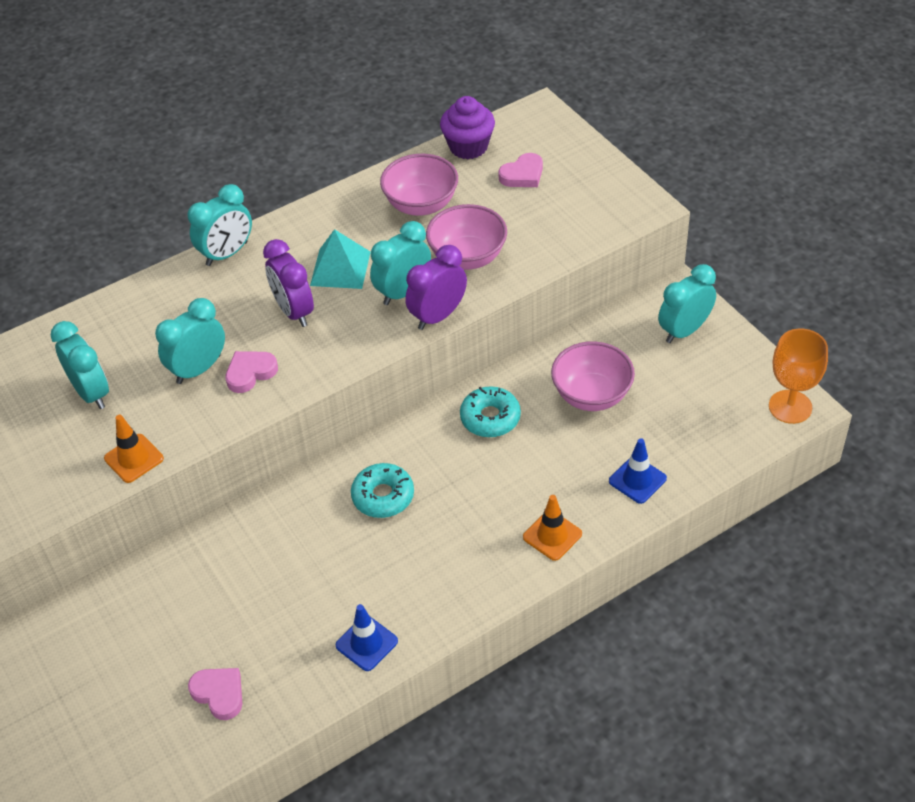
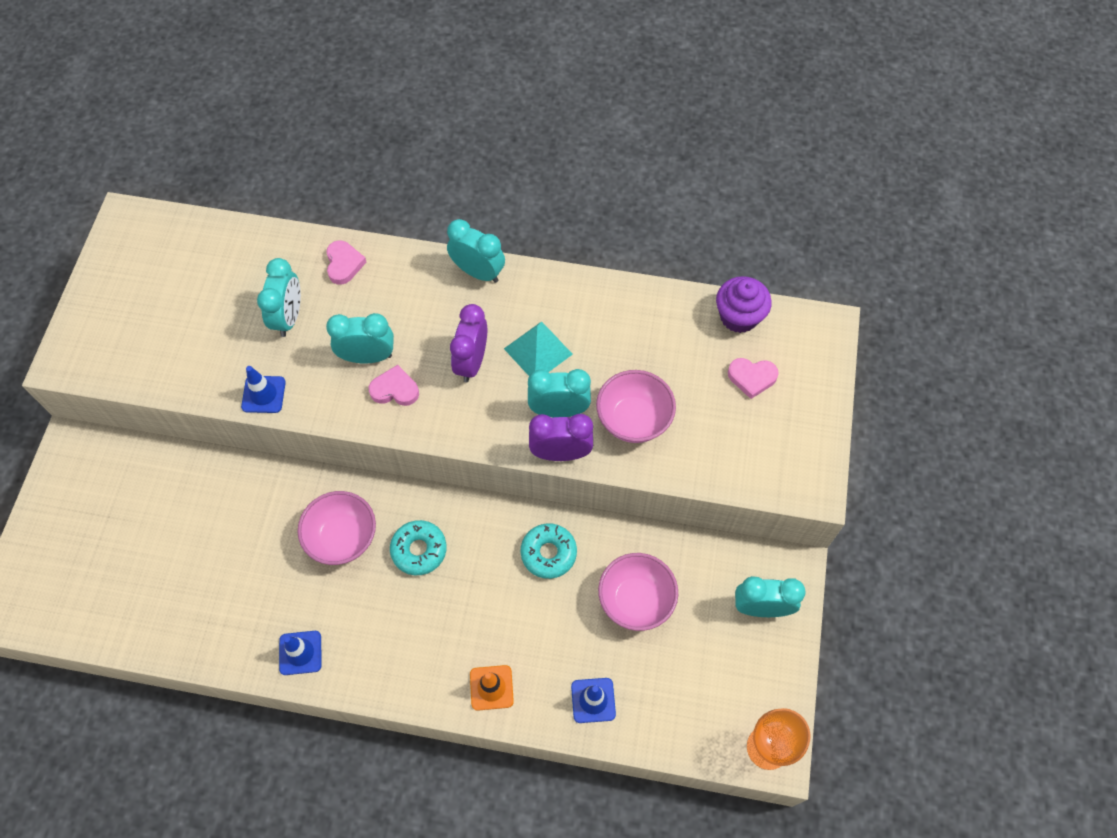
camera: 40 degrees right, 15 degrees up
(134, 458) = (263, 394): orange traffic cone -> blue traffic cone
(219, 694) = (188, 603): pink heart -> pink heart (344, 264)
(227, 254) = (478, 272): turquoise clock -> turquoise clock turned 150 degrees counterclockwise
(421, 205) = (649, 342): pink bowl -> pink bowl (342, 538)

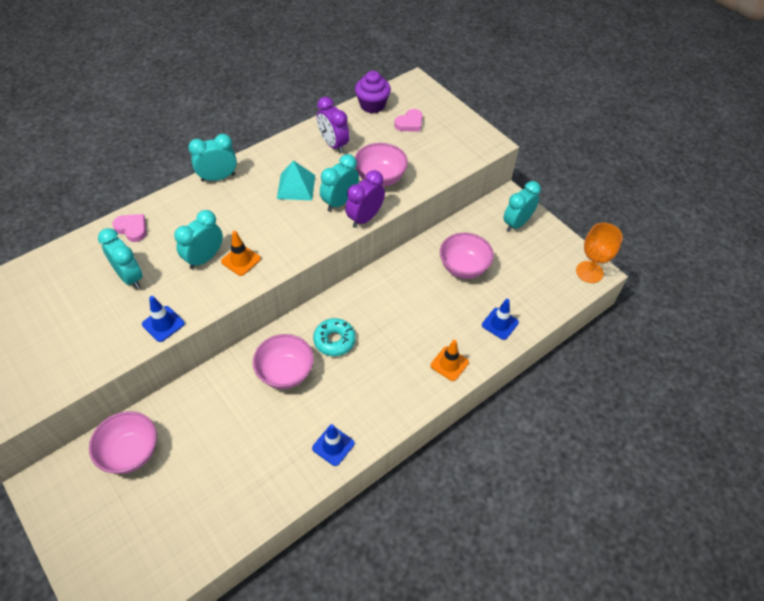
camera: 50 degrees left, 10 degrees down
(154, 485) = (131, 452): none -> pink bowl
(395, 389) = (241, 260): pink heart -> orange traffic cone
(471, 362) = (267, 217): purple clock -> purple clock (333, 144)
(548, 553) = (400, 284): turquoise donut -> none

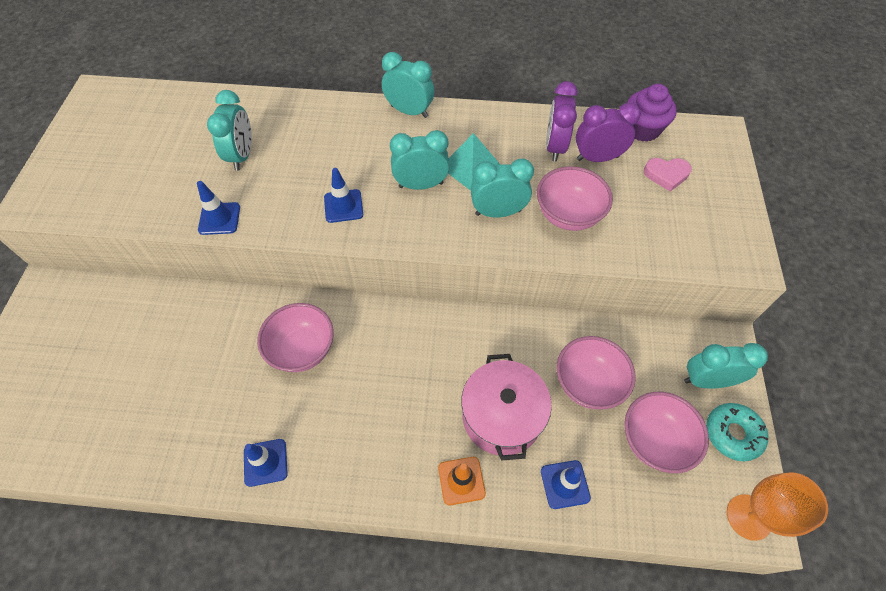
camera: 45 degrees right, 5 degrees up
(131, 452) = (121, 316): pink bowl -> pink bowl (654, 440)
(132, 229) = (290, 113): pink heart -> none
(204, 258) = (316, 181): turquoise clock -> turquoise clock (421, 185)
(241, 260) = (343, 206): orange traffic cone -> blue traffic cone
(334, 340) = (376, 354): turquoise donut -> turquoise donut (732, 434)
(365, 218) = (506, 248): purple clock -> purple clock (597, 158)
(437, 317) = (502, 417): none -> pink pot

